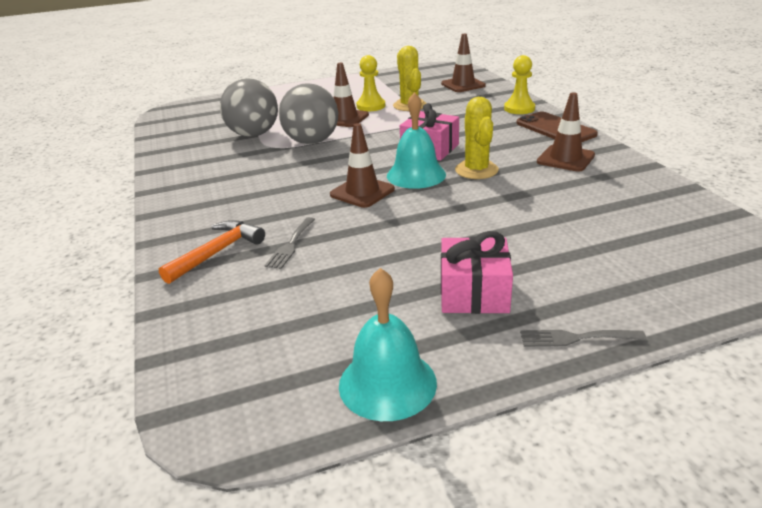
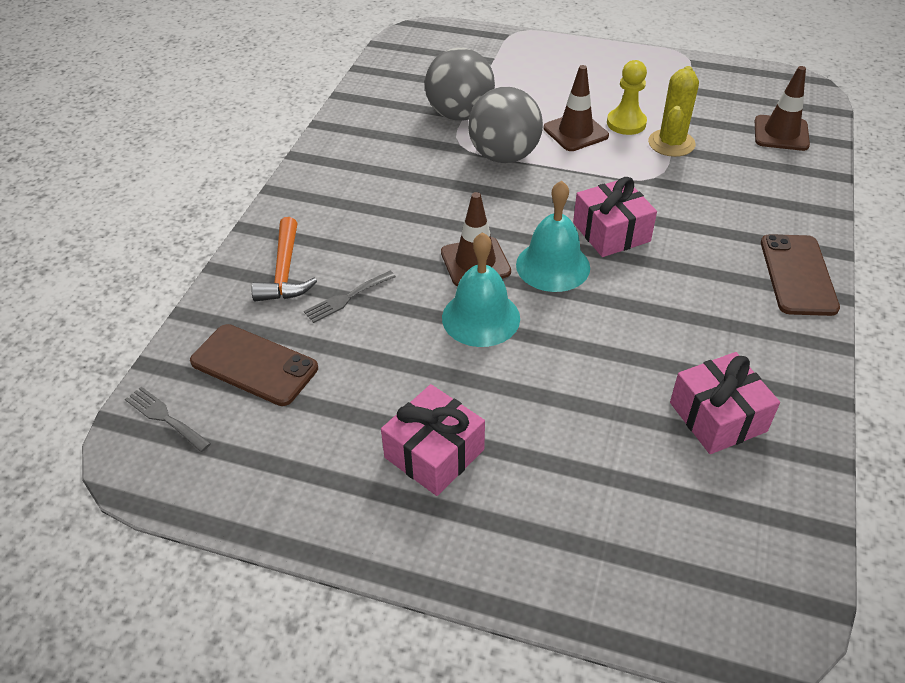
camera: 35 degrees right, 15 degrees up
(217, 252) = (285, 272): orange hammer -> orange hammer turned 105 degrees clockwise
(261, 313) = (254, 365): none -> brown phone
(387, 383) = (272, 498): turquoise bell -> turquoise bell (481, 317)
(476, 170) = (622, 294): yellow cactus -> none
(519, 109) = (798, 215): yellow pawn -> none
(565, 159) = (745, 331): brown traffic cone -> none
(575, 338) = (458, 560): grey fork -> grey fork (165, 417)
(608, 196) = (718, 417): none -> pink gift

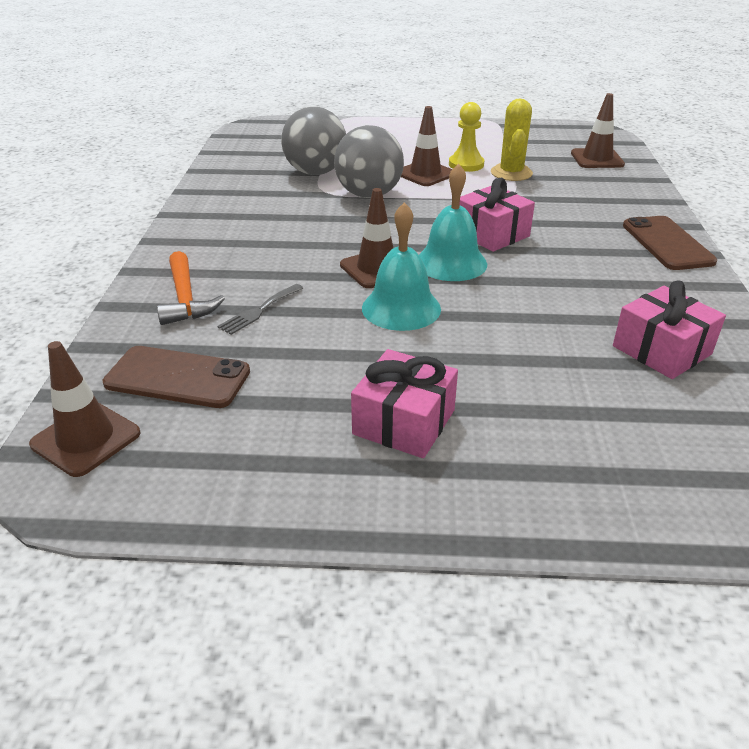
camera: 15 degrees left, 10 degrees down
(165, 417) = (86, 439): grey fork -> brown traffic cone

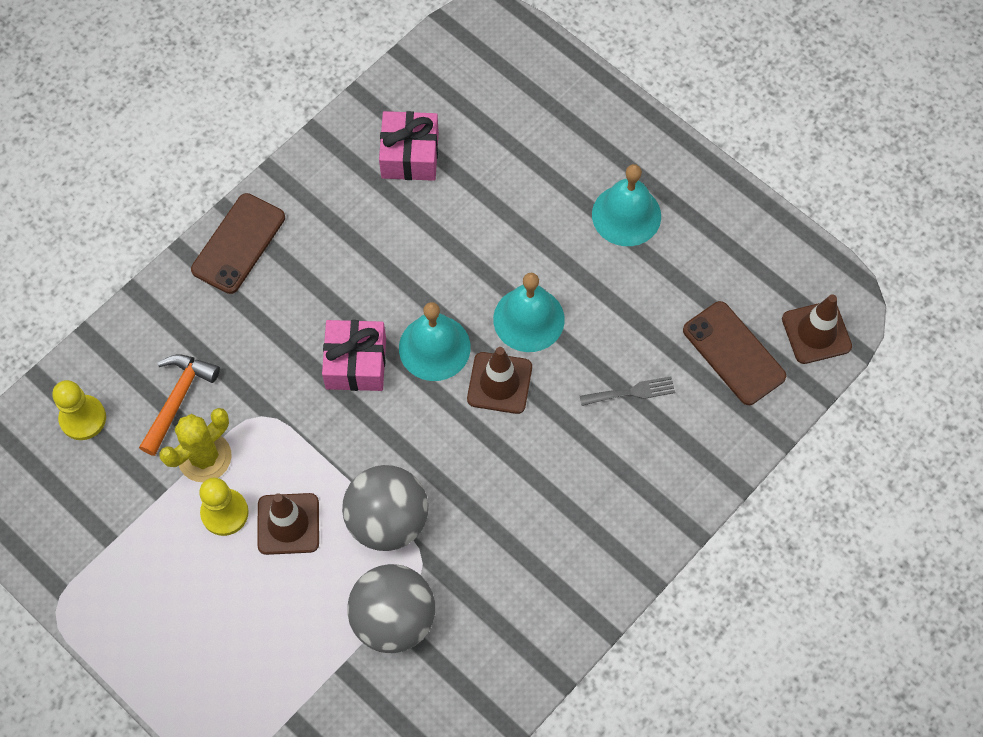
camera: 140 degrees left, 30 degrees up
(186, 299) = (676, 450): orange hammer -> orange hammer (178, 399)
(404, 422) = (626, 215): pink gift -> turquoise bell
(597, 159) = (83, 418): brown traffic cone -> yellow pawn

